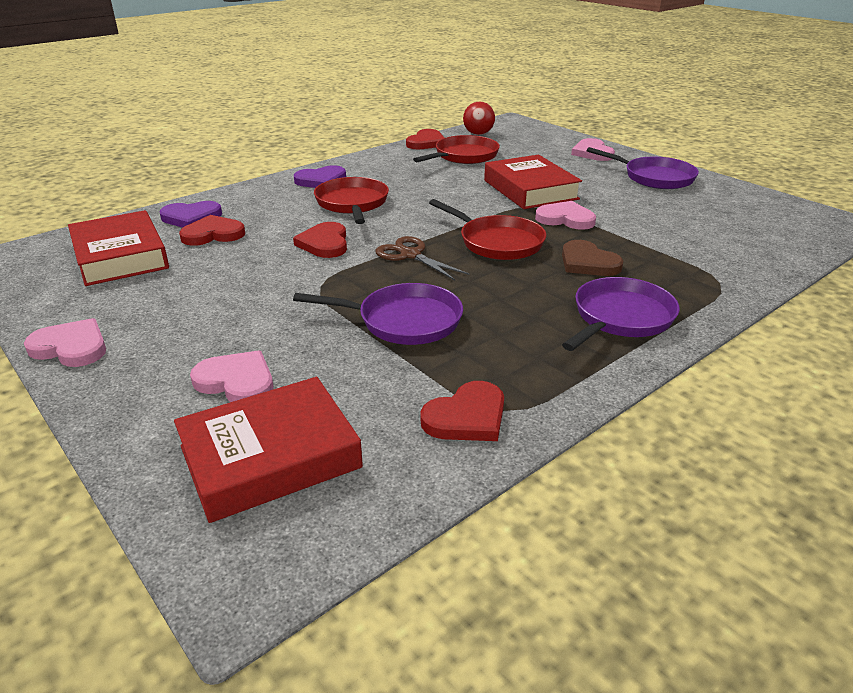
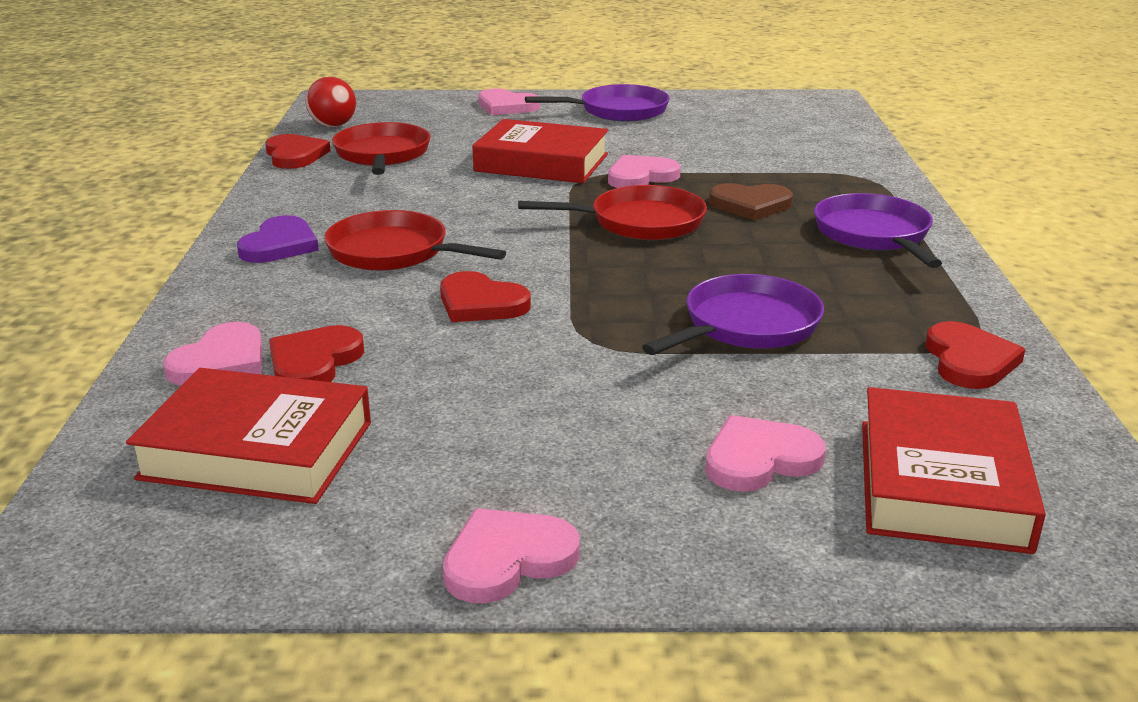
camera: 50 degrees left, 5 degrees down
(191, 217) = (221, 361): purple heart -> pink heart
(410, 255) = (596, 270): brown scissors -> none

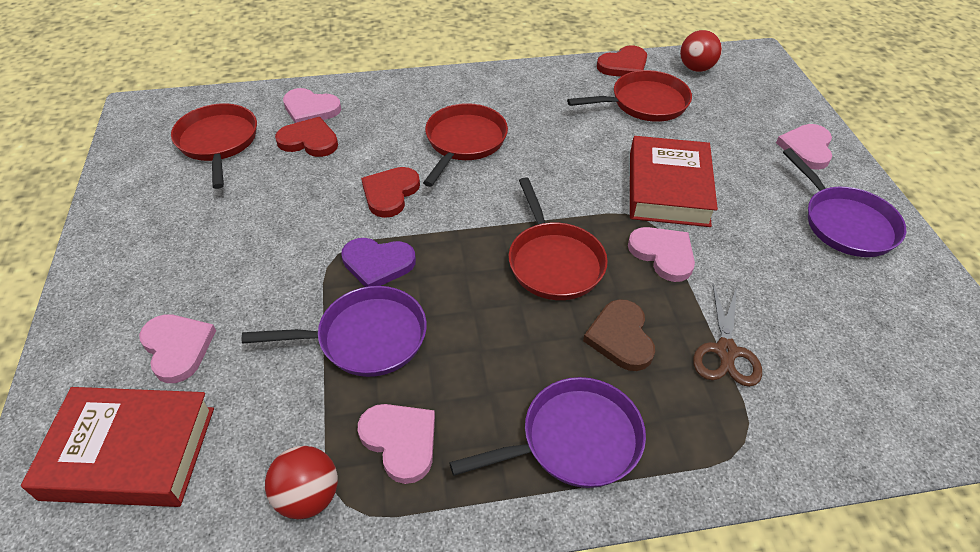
camera: 80 degrees right, 20 degrees up
(257, 450) = (218, 142): red book -> red pan
(279, 245) = (465, 94): purple heart -> purple heart (377, 264)
(507, 559) = (103, 245): pink heart -> pink heart (400, 441)
(746, 325) = (365, 338): purple pan -> purple pan turned 45 degrees counterclockwise
(769, 170) = (726, 351): none -> brown scissors
(969, 360) = (308, 496): red heart -> red ball

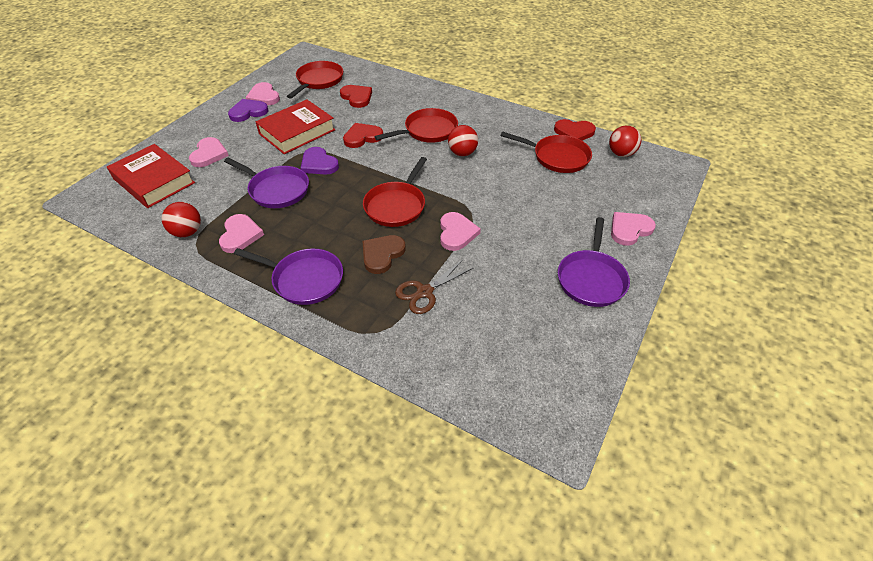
camera: 40 degrees right, 0 degrees up
(159, 244) = (248, 112): none -> purple heart
(310, 109) = (375, 83): pink heart -> pink heart (264, 96)
(541, 150) = (462, 153): none -> red ball
(668, 188) = (506, 205): red book -> red book (297, 132)

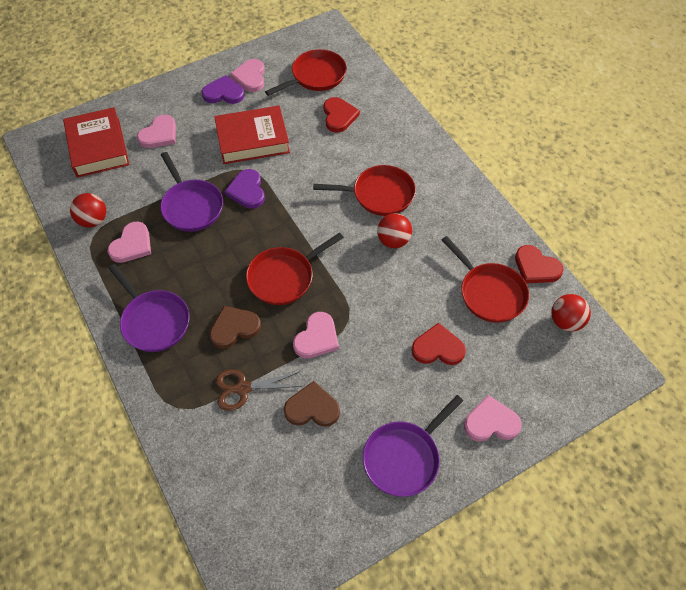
camera: 30 degrees right, 10 degrees up
(362, 137) = (309, 174): red heart -> red heart (438, 348)
(493, 279) = (312, 408): none -> brown heart

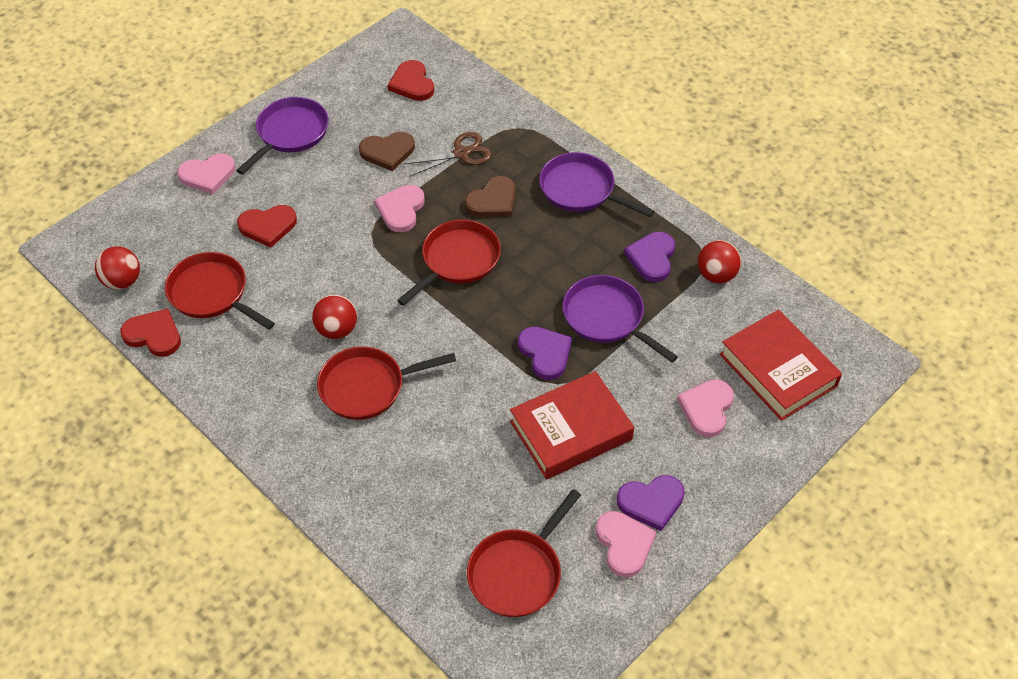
camera: 165 degrees right, 5 degrees down
(132, 245) = (652, 258): pink heart -> purple heart
(339, 116) = (457, 501): red heart -> red heart (412, 83)

